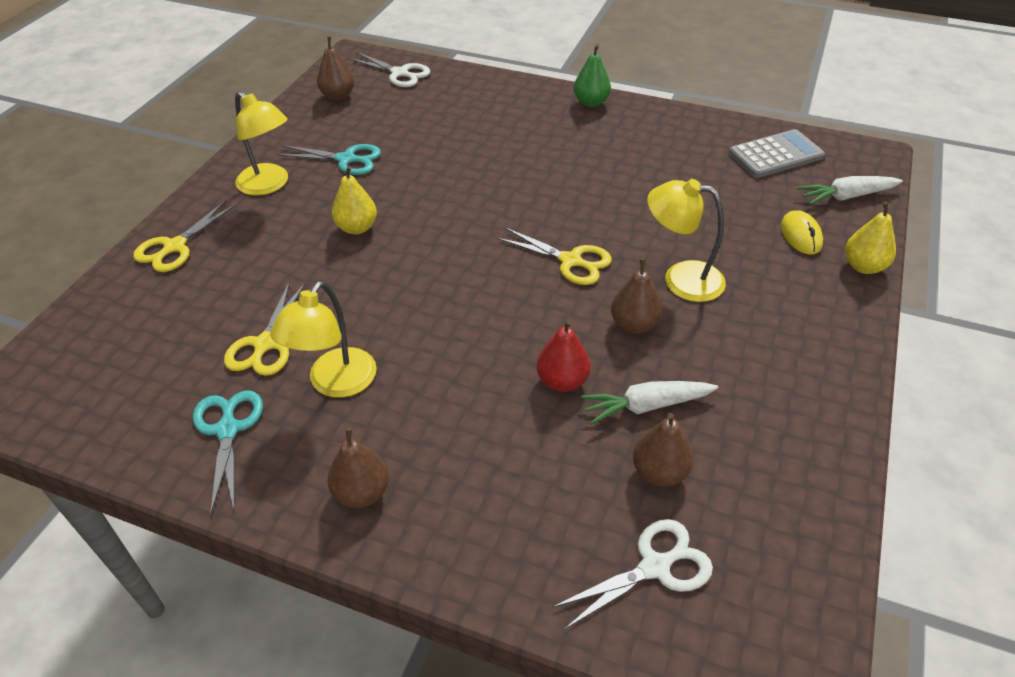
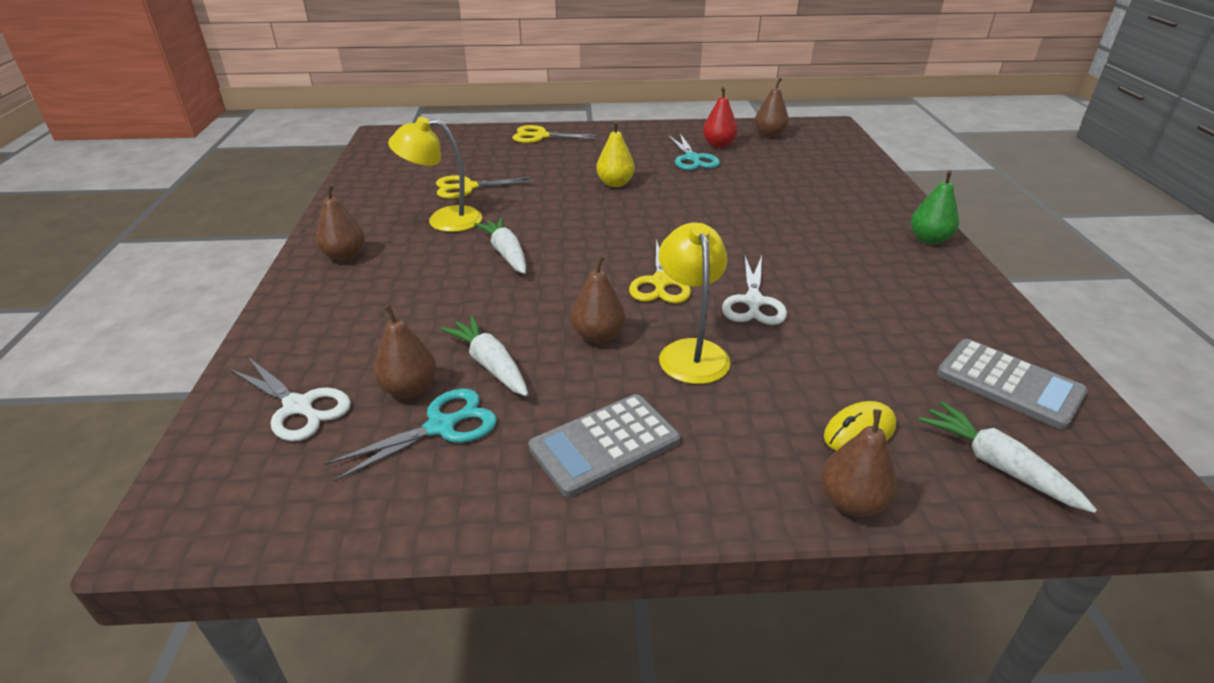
camera: 65 degrees right, 10 degrees down
(228, 429) = (385, 198): turquoise scissors -> turquoise scissors (441, 426)
(269, 185) = (632, 143): yellow lamp -> none
(400, 73) = (835, 147): white scissors -> white scissors (753, 302)
(451, 348) = (506, 253): none -> white carrot
(562, 381) = (498, 312): red pear -> red pear (718, 145)
(777, 362) = (605, 445): none -> grey calculator
(863, 266) = (852, 502): yellow pear -> brown pear

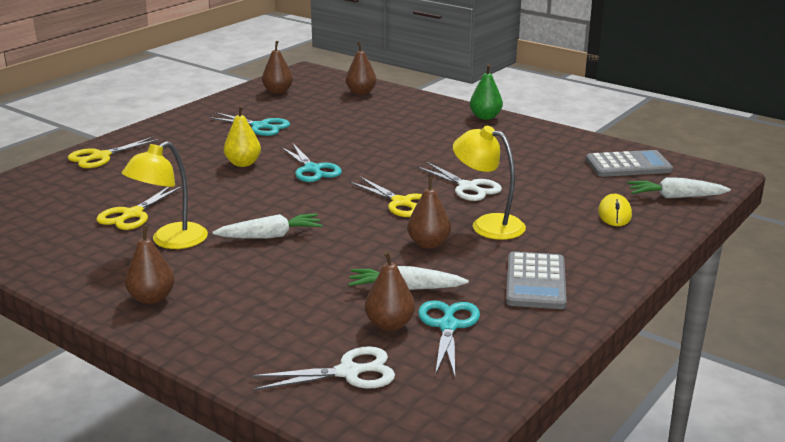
camera: 50 degrees left, 10 degrees down
(506, 253) = (271, 236): white carrot -> white carrot turned 150 degrees clockwise
(654, 213) = (312, 169): none -> turquoise scissors
(718, 145) = (258, 111): red pear -> none
(852, 502) = (658, 239): brown pear -> brown pear (361, 92)

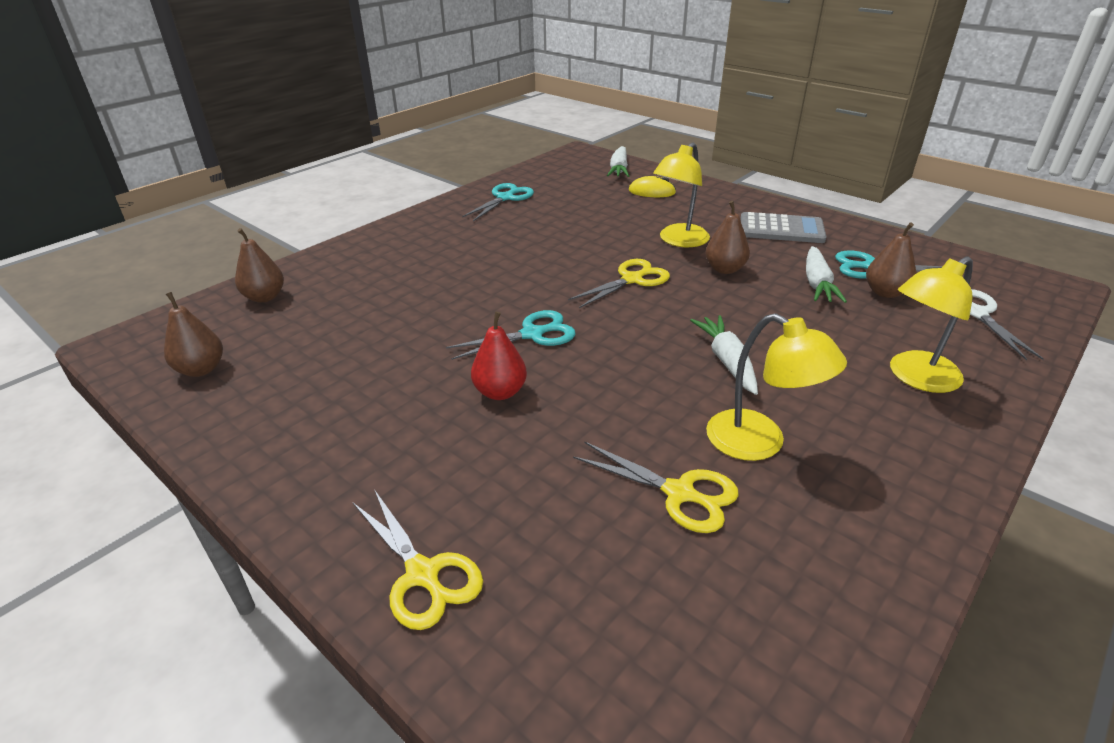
camera: 85 degrees left, 10 degrees up
(152, 298) = (915, 444): brown pear -> none
(236, 314) = (915, 377): none -> yellow lamp
(243, 163) = (500, 392): yellow pear -> red pear
(260, 126) = (355, 381): turquoise scissors -> turquoise scissors (505, 198)
(468, 187) = (595, 245): white scissors -> none
(485, 117) = (406, 225): green pear -> none
(628, 165) = (553, 177): grey calculator -> none

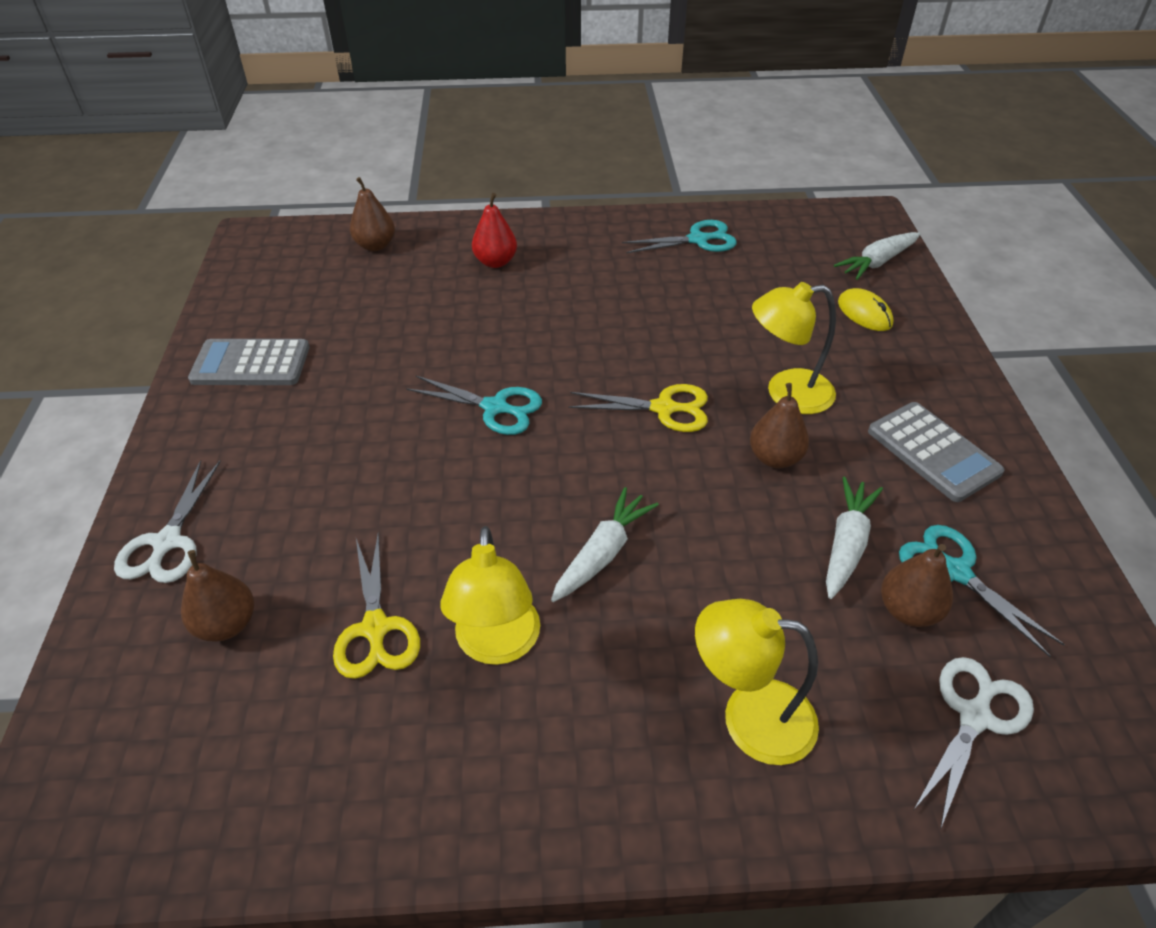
camera: 45 degrees right, 10 degrees up
(201, 369) = (265, 289): brown pear -> brown pear (227, 624)
(280, 420) = (251, 364): none -> grey calculator
(423, 574) = (167, 542): yellow scissors -> white scissors
(500, 392) = (396, 444): red pear -> red pear (495, 262)
(817, 284) = (846, 543): white carrot -> white carrot turned 150 degrees clockwise

